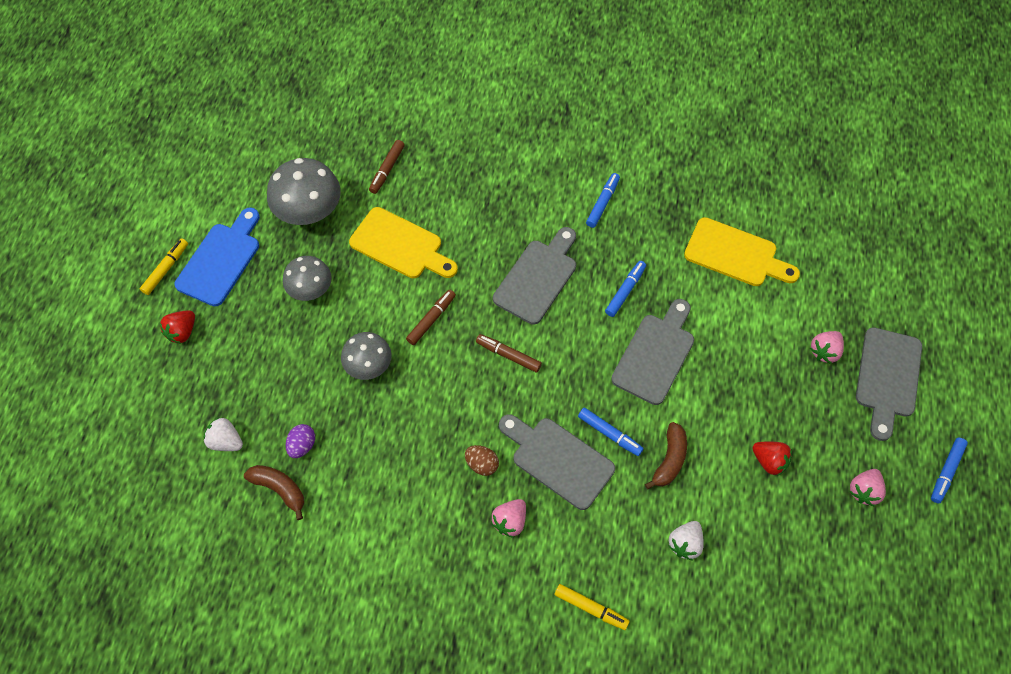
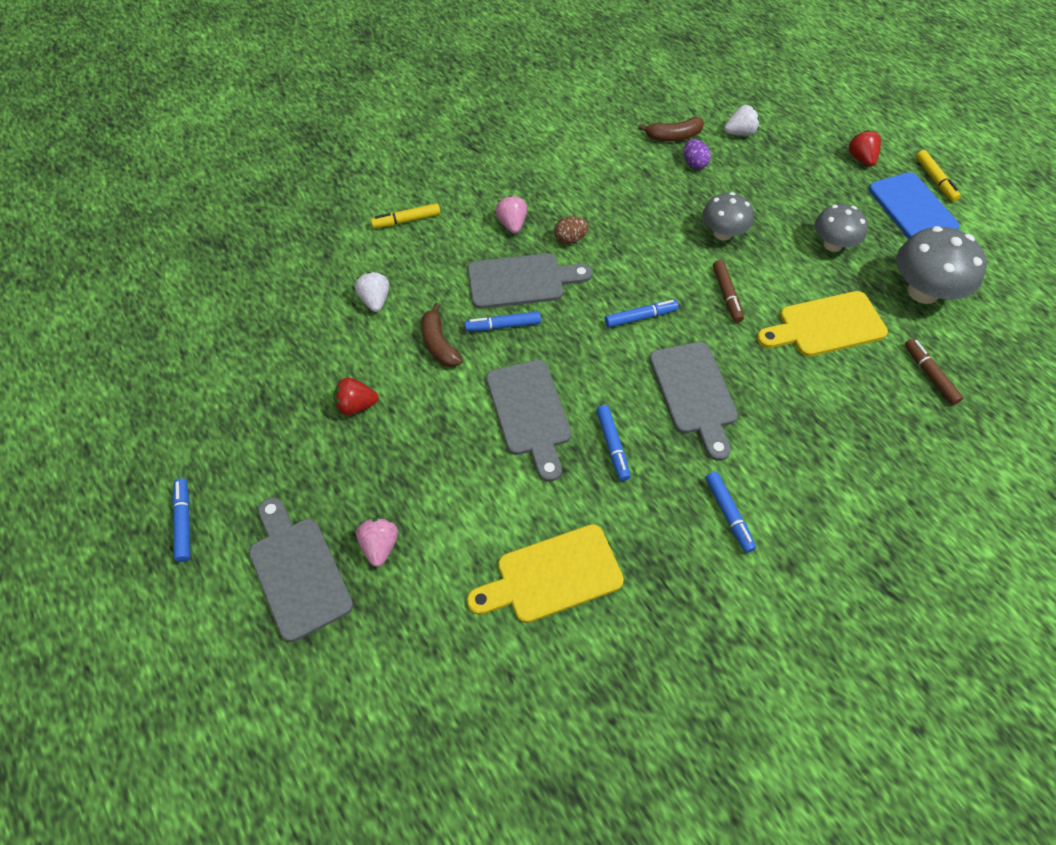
camera: 135 degrees right, 5 degrees down
(508, 355) = (640, 317): brown marker -> blue marker
(864, 491) = (254, 445): pink strawberry -> none

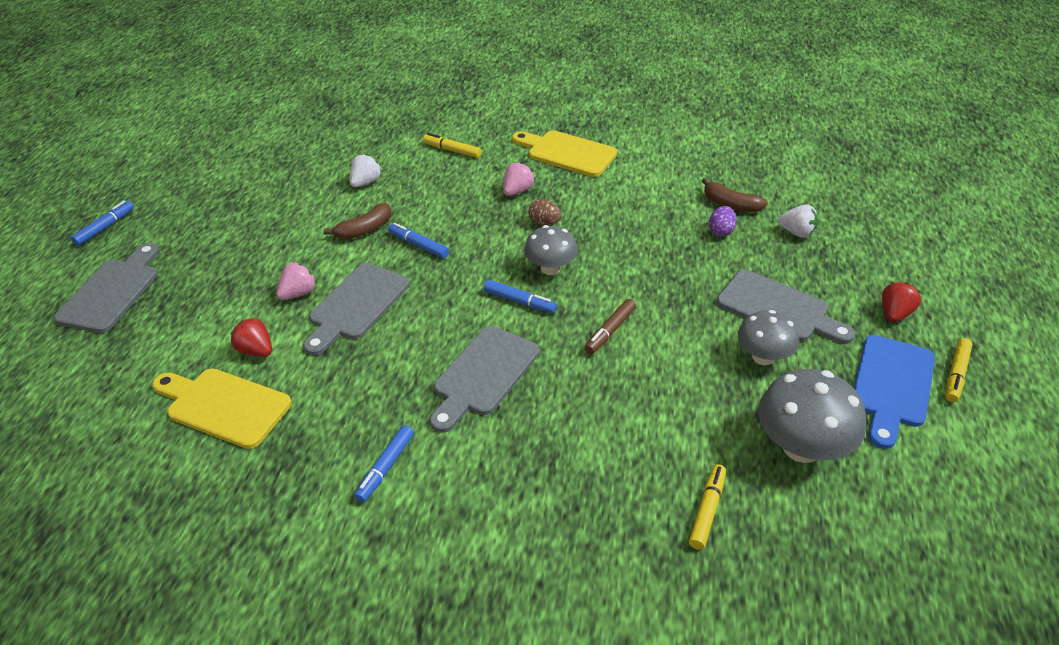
camera: 45 degrees right, 15 degrees down
(356, 405) = (269, 231): red strawberry -> red strawberry (256, 350)
(380, 546) = (167, 312): pink strawberry -> pink strawberry (298, 293)
(439, 344) = (364, 229): brown banana -> brown banana turned 150 degrees counterclockwise
(521, 281) = (471, 227): grey cutting board -> grey cutting board (778, 308)
(612, 445) = (377, 363): blue marker -> none
(723, 233) = (672, 290): grey mushroom -> grey mushroom (550, 268)
(826, 326) = (663, 407): yellow cutting board -> yellow cutting board (567, 153)
(930, 375) = (707, 510): brown marker -> yellow marker

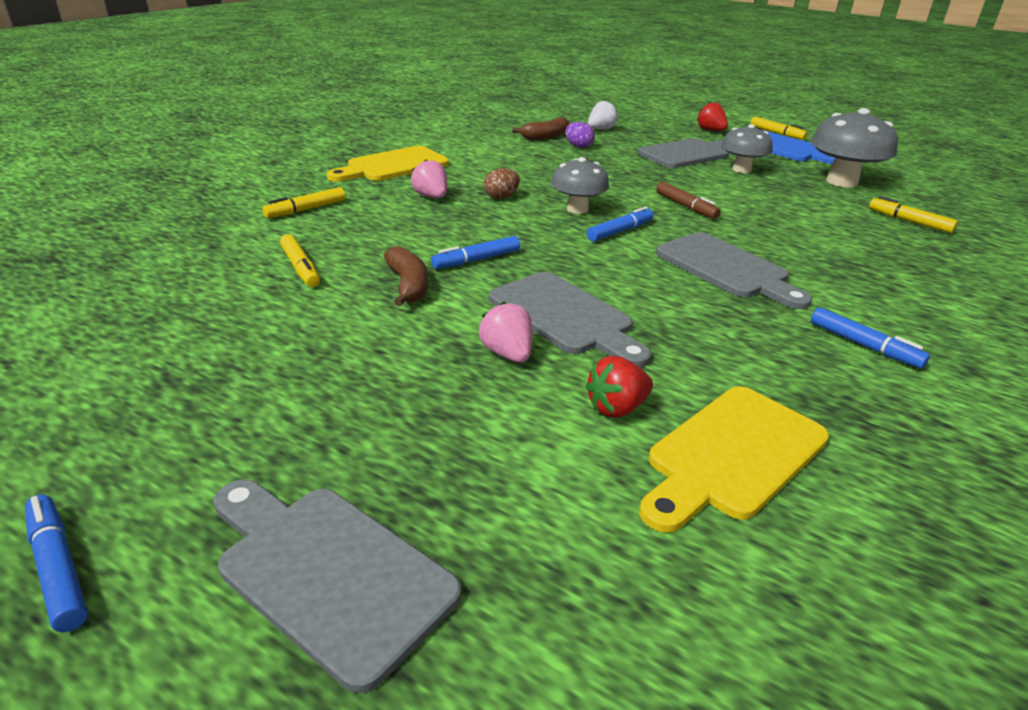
camera: 70 degrees left, 10 degrees down
(365, 182) = (300, 267): white strawberry -> yellow marker

